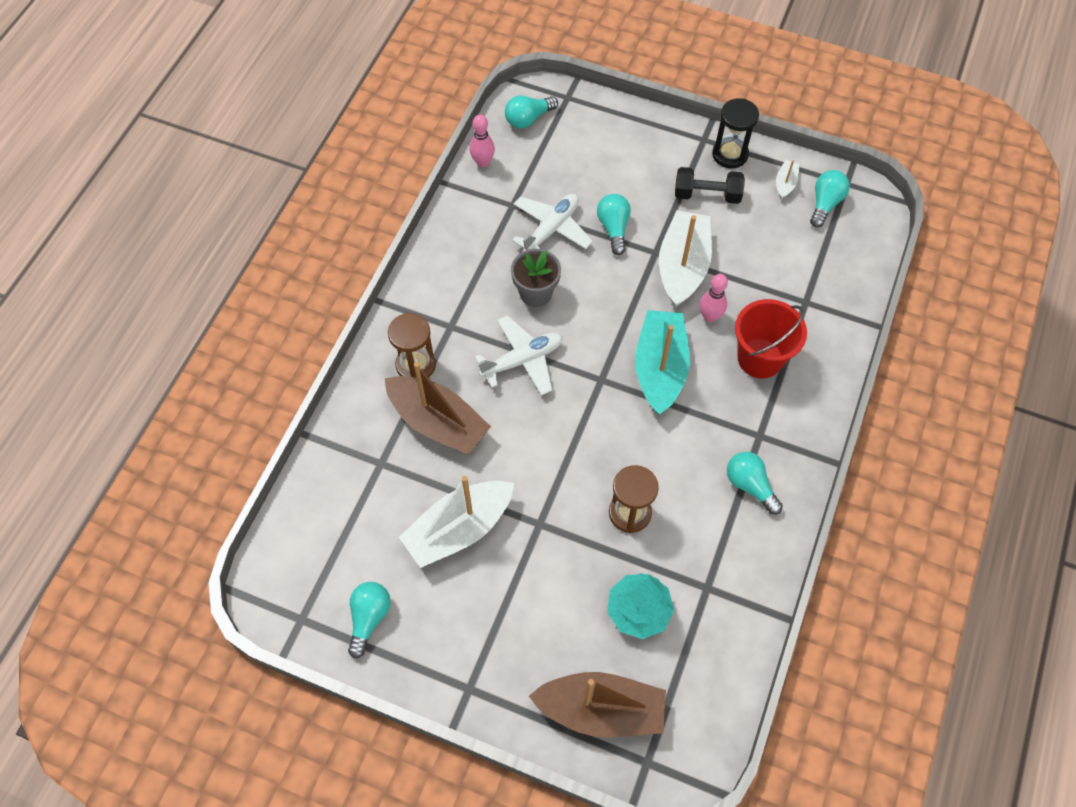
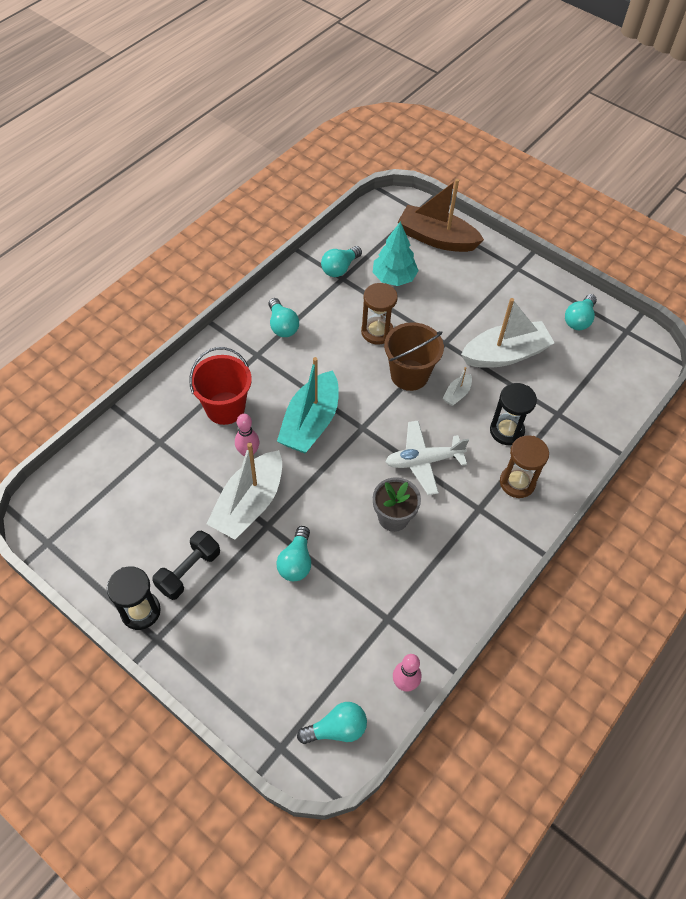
camera: 165 degrees left, 5 degrees down
(438, 423) = (506, 431): brown boat -> black hourglass
(551, 229) = (357, 579): white plane -> none
(570, 462) = (409, 375): none -> brown bucket
(707, 195) = (189, 571): black dumbbell -> black dumbbell turned 75 degrees counterclockwise
(785, 183) = (106, 560): white boat -> white boat (457, 394)
(825, 203) = (82, 527): turquoise light bulb -> turquoise light bulb (340, 268)

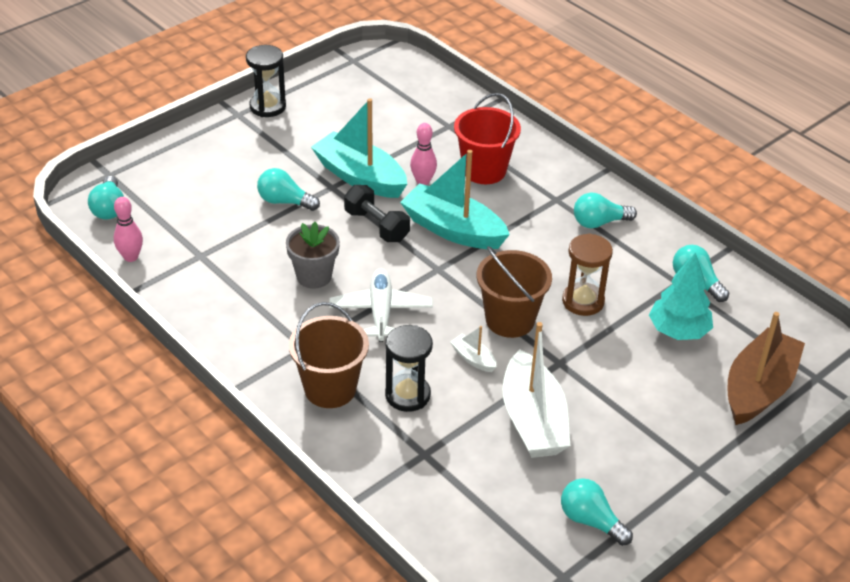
camera: 100 degrees right, 15 degrees down
(189, 571) = (298, 135): black dumbbell -> black dumbbell (376, 226)
(249, 504) = (360, 177): white boat -> turquoise boat
(517, 482) = (330, 389): brown hourglass -> brown bucket

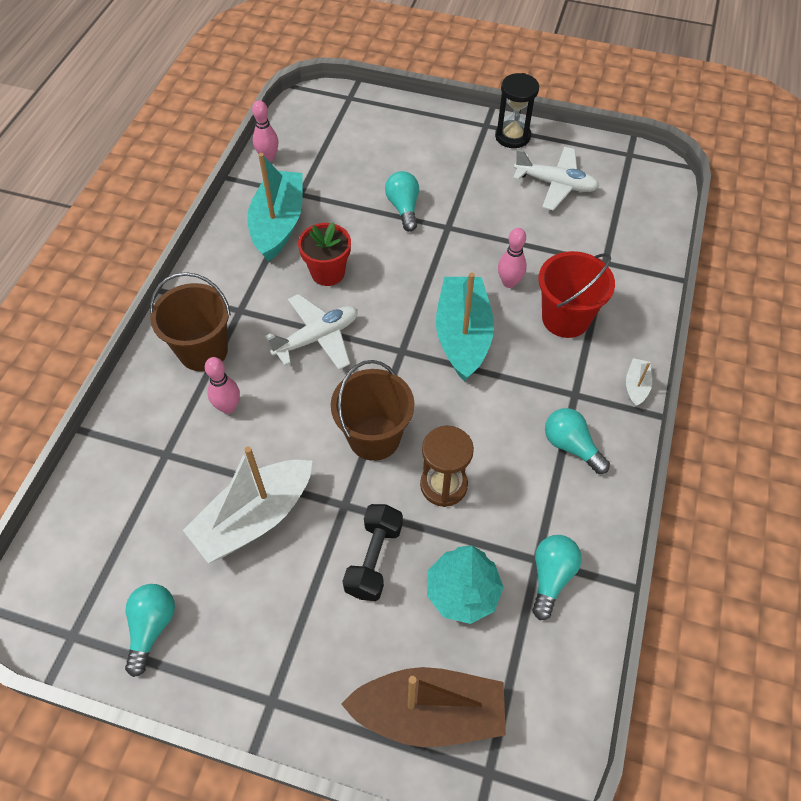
camera: 60 degrees right, 15 degrees up
(109, 208) = (312, 118): turquoise light bulb -> none
(314, 276) = (328, 272): grey flower pot -> red flower pot
(345, 110) = (555, 184): none -> white plane
(360, 177) = (476, 238): turquoise boat -> turquoise boat (278, 224)
(376, 226) = (423, 281): black dumbbell -> black dumbbell (374, 559)
(407, 395) = (228, 407): black hourglass -> pink bowling pin
(473, 358) = (304, 433): white boat -> white boat (636, 386)

